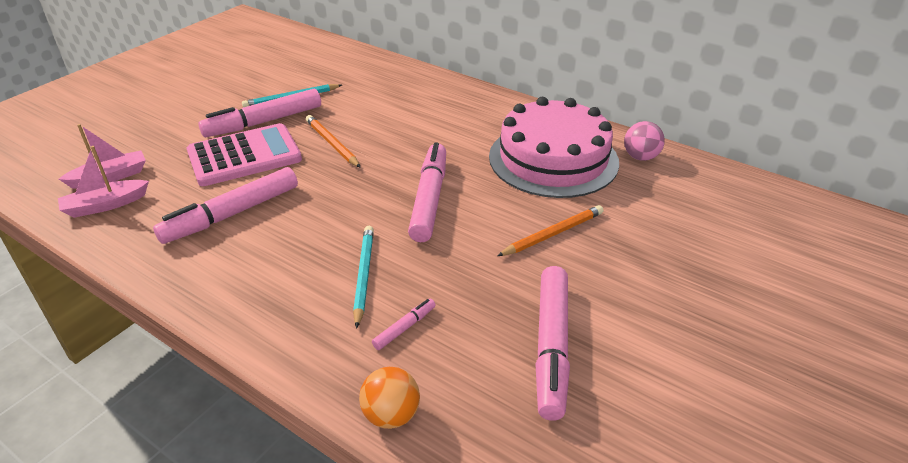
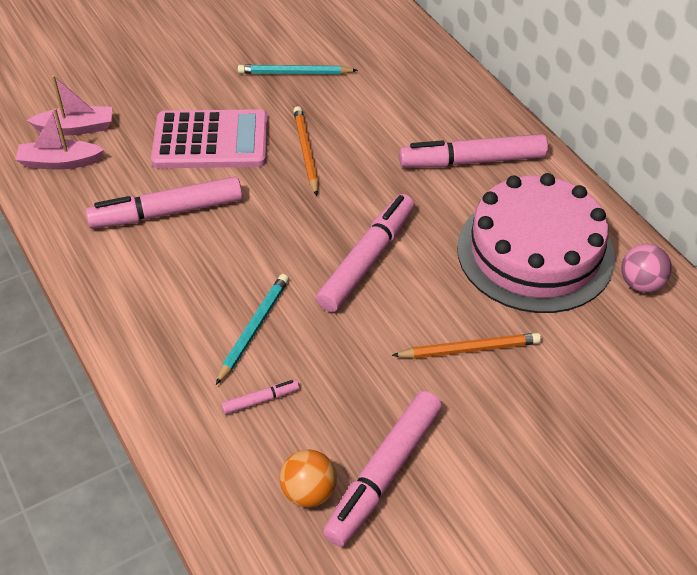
camera: 25 degrees right, 10 degrees up
(264, 122) = (250, 99): pink marker -> pink marker (472, 161)
(391, 415) = (203, 481): orange ball -> orange ball (309, 492)

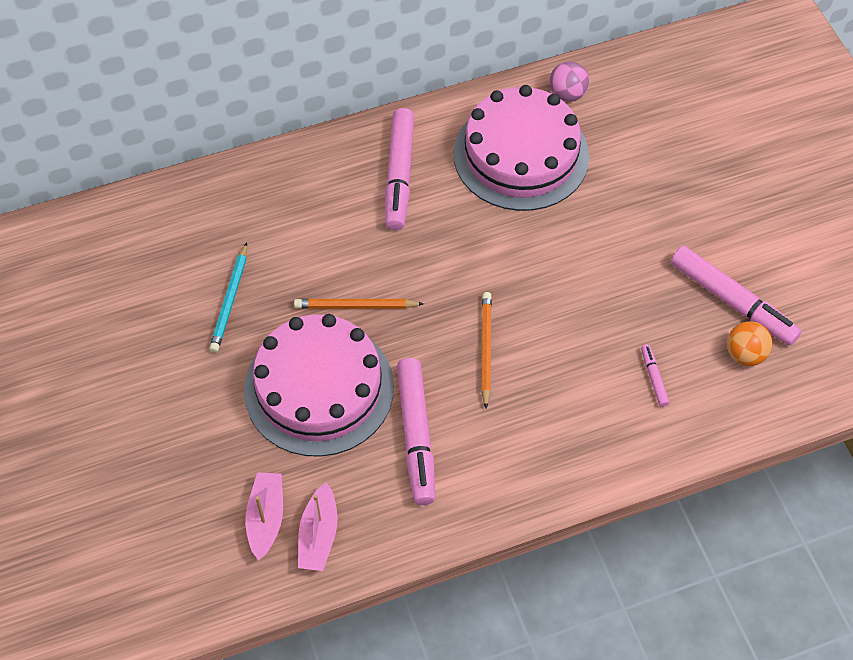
camera: 80 degrees left, 10 degrees up
(211, 141) = (319, 388): pink calculator -> pink cake
(253, 329) = (576, 375): turquoise pencil -> none
(367, 260) = (509, 277): pink marker -> none
(469, 349) = (619, 222): orange pencil -> orange pencil (486, 349)

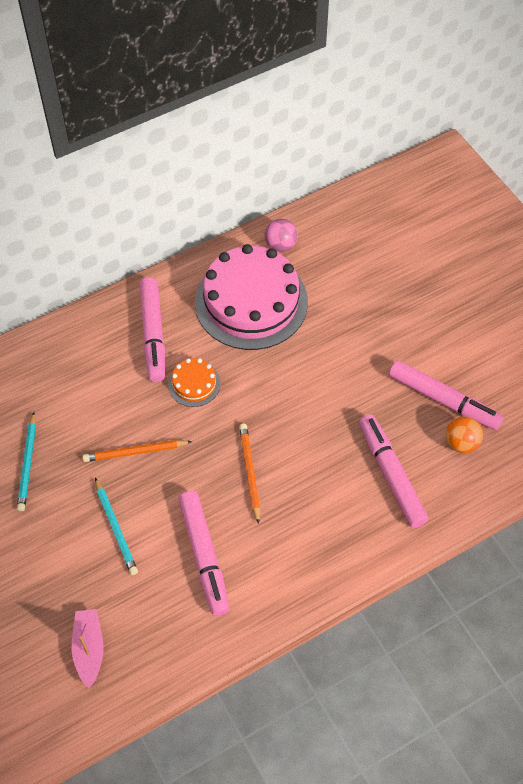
camera: 10 degrees left, 0 degrees up
(318, 535) = (136, 656): pink boat -> none
(319, 388) = (116, 528): pink cake -> turquoise pencil
(437, 239) = (194, 384): none -> orange cake
(654, 378) = (391, 475): pink marker -> pink marker, size x2.24

